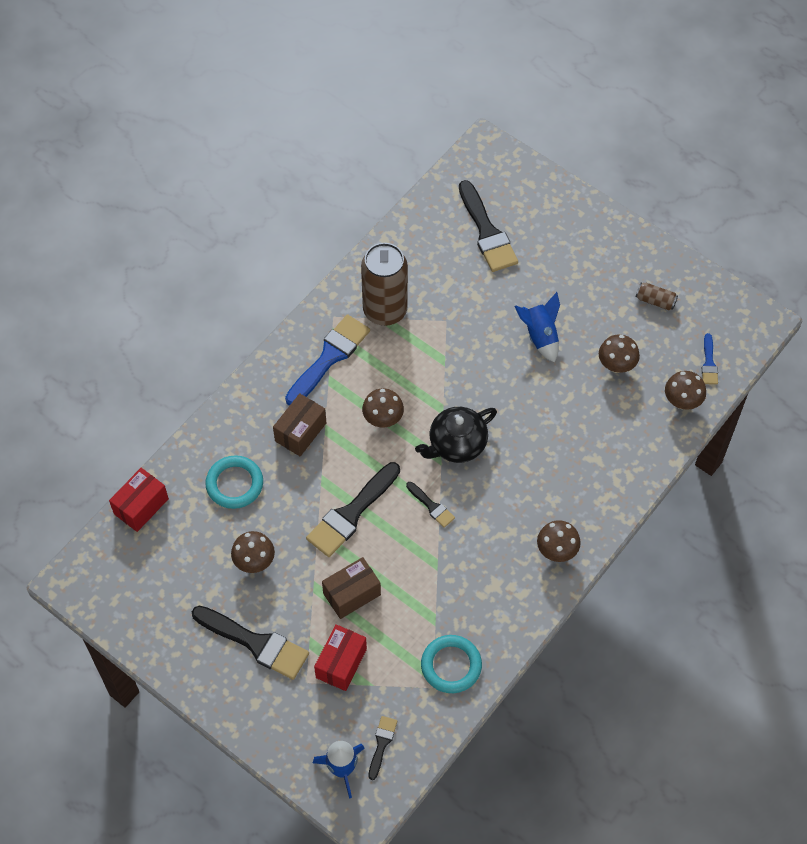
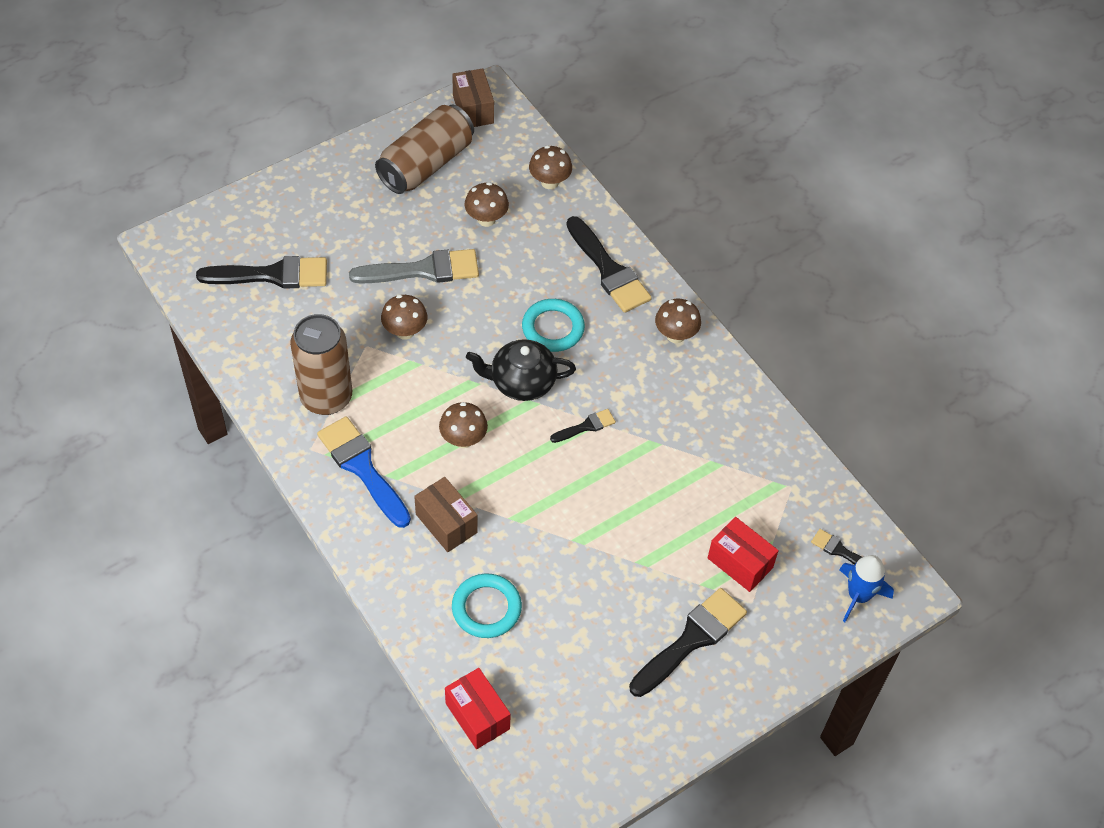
camera: 75 degrees left, 5 degrees down
(254, 562) = (592, 614): brown mushroom -> brown mushroom (405, 331)
(351, 513) = (567, 503): black brush -> black brush (608, 270)
(352, 594) = (663, 530): brown box -> brown box (473, 109)
(451, 665) = (772, 464): turquoise ring -> turquoise ring (553, 328)
(456, 444) = (521, 382): black teapot -> black teapot turned 105 degrees clockwise
(540, 336) = (423, 270): blue rocket -> grey brush
(655, 301) = (426, 164): brown can -> brown can, size x2.40
(709, 363) = (516, 147): blue brush -> none

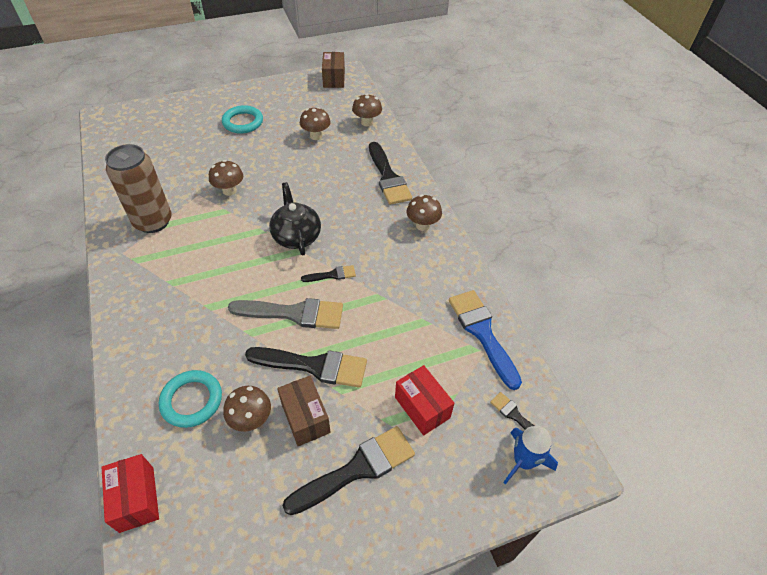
camera: 15 degrees right, 5 degrees down
(272, 275) = (160, 144): black brush -> black brush (314, 366)
(362, 468) = (152, 273): blue brush -> blue brush (482, 333)
(423, 270) = (260, 157): grey brush -> grey brush (293, 313)
(426, 164) = (291, 102): brown can -> none
(446, 523) = (193, 325): brown box -> brown box (305, 418)
(463, 439) = (236, 267): brown mushroom -> brown mushroom (251, 420)
(521, 382) = (296, 236): black teapot -> black teapot turned 60 degrees clockwise
(553, 328) = (334, 206): turquoise ring -> turquoise ring (243, 122)

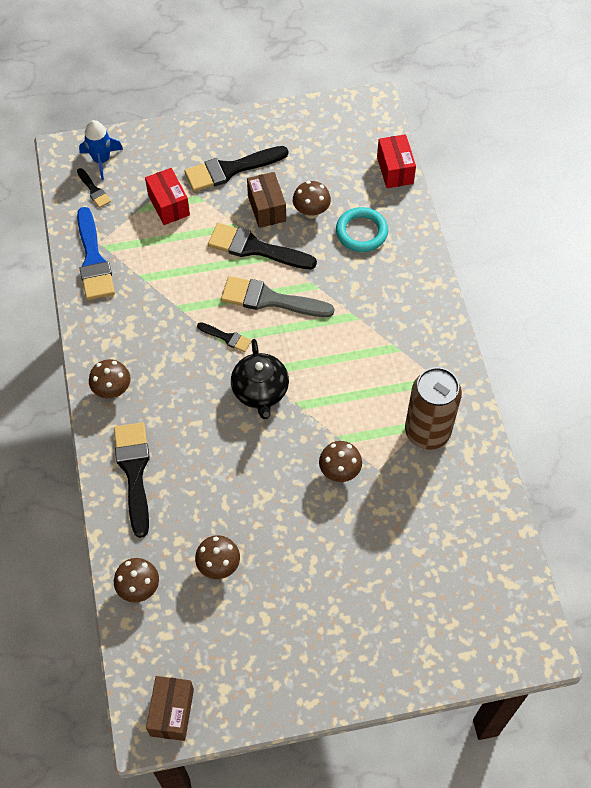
camera: 170 degrees left, 10 degrees up
(243, 122) = (325, 610): turquoise ring -> none
(332, 275) = (226, 337): black brush -> black brush turned 150 degrees counterclockwise

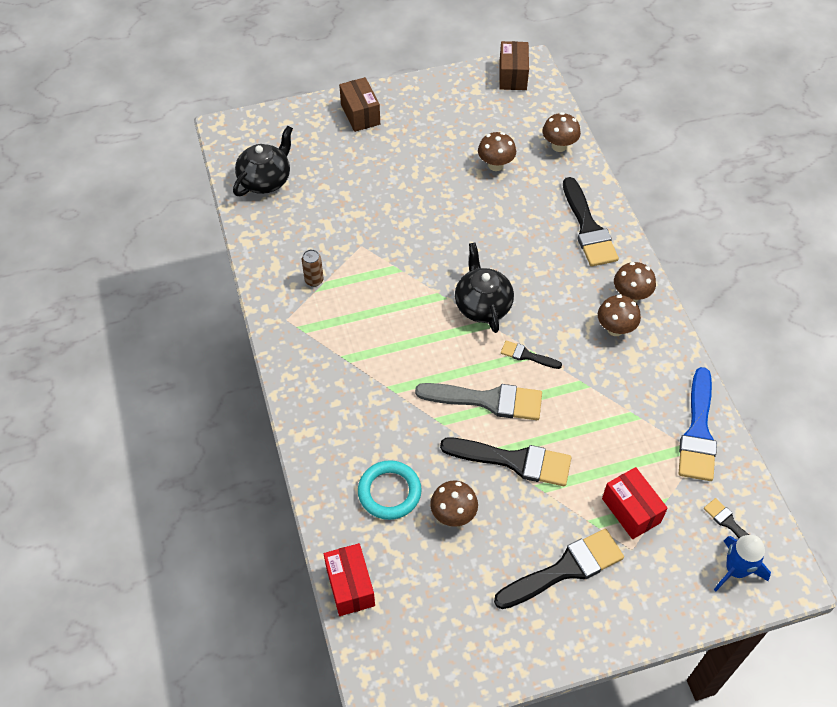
camera: 175 degrees right, 5 degrees down
(93, 260) = (698, 431): blue brush -> blue brush turned 150 degrees counterclockwise
(266, 208) = (509, 515): brown box -> brown box (360, 114)
(339, 471) = (397, 241): brown mushroom -> brown mushroom (615, 329)
(427, 432) = (314, 280): brown can -> brown can, size x0.42
(485, 566) = (265, 180): none -> black teapot

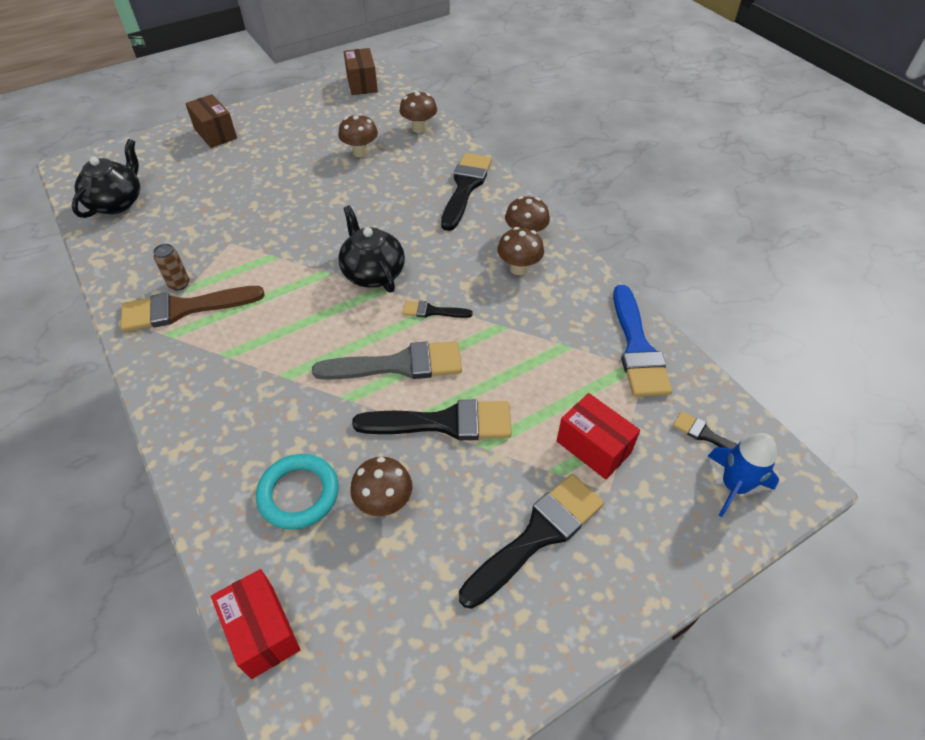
camera: 15 degrees left, 5 degrees down
(316, 306) = (184, 309): none -> brown brush
(588, 228) = (465, 187): black brush -> black brush turned 135 degrees counterclockwise

